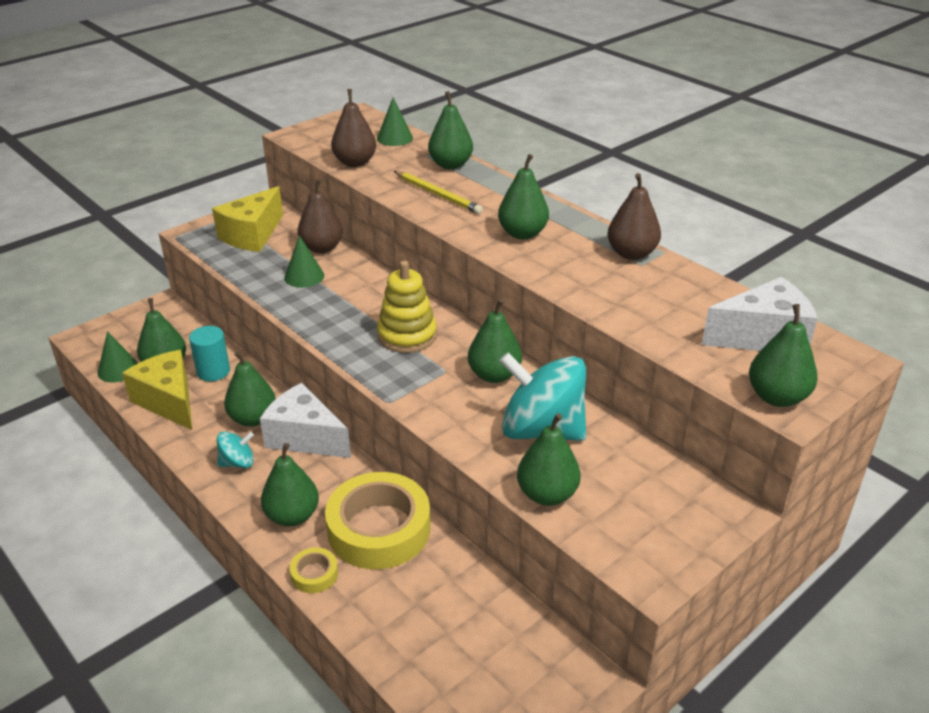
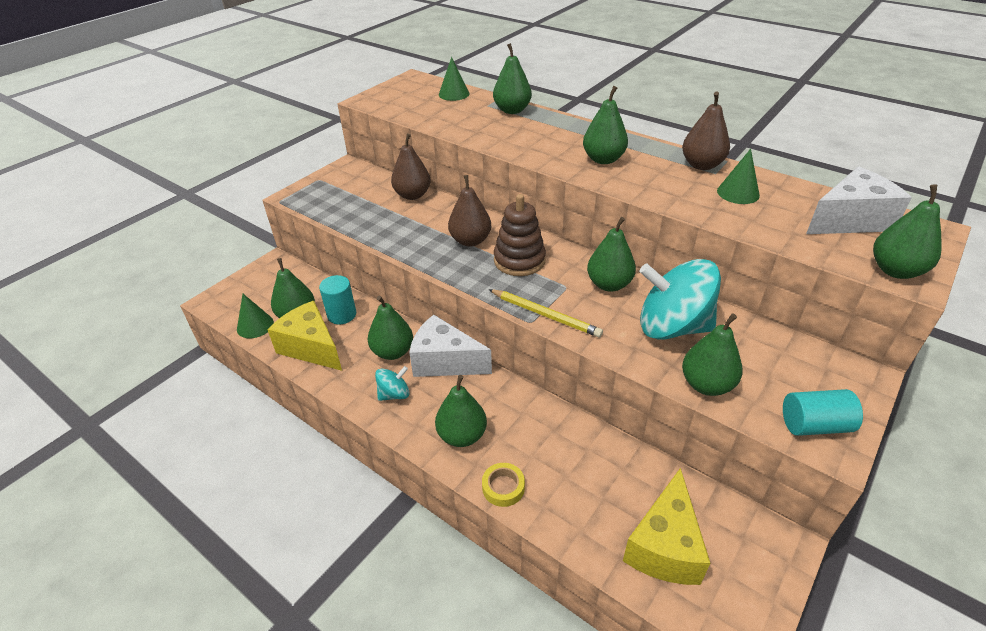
camera: 10 degrees left, 5 degrees up
(252, 235) = (347, 191): yellow cheese -> yellow cheese (664, 546)
(304, 276) = (407, 221): green cone -> green cone (738, 193)
(355, 162) = (430, 117): brown pear -> brown pear (470, 241)
(379, 529) = (542, 434): yellow tape -> none
(407, 335) = (519, 260): yellow stacking toy -> brown stacking toy
(438, 195) = (514, 136): yellow pencil -> yellow pencil (545, 315)
(643, 553) = (814, 425): none -> turquoise cylinder

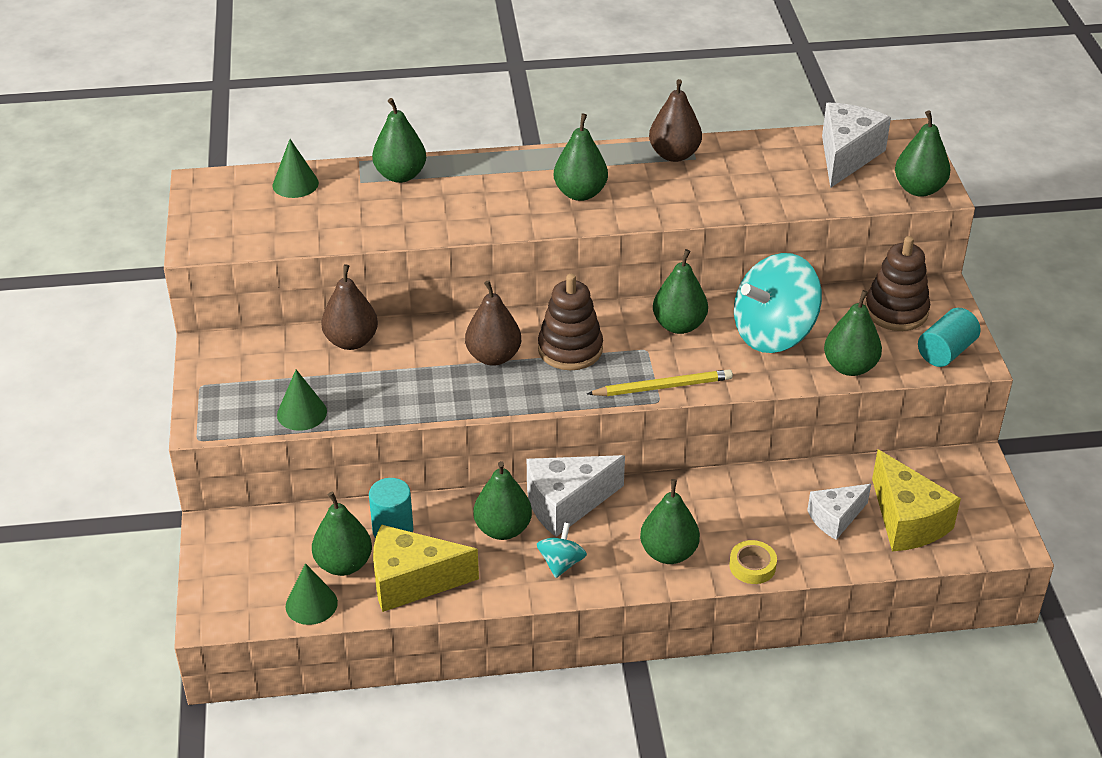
camera: 45 degrees left, 0 degrees up
(607, 499) = (835, 518): none -> white cheese
(738, 193) = (738, 171): green cone -> green cone (302, 413)
(801, 367) = (896, 311): none -> brown stacking toy

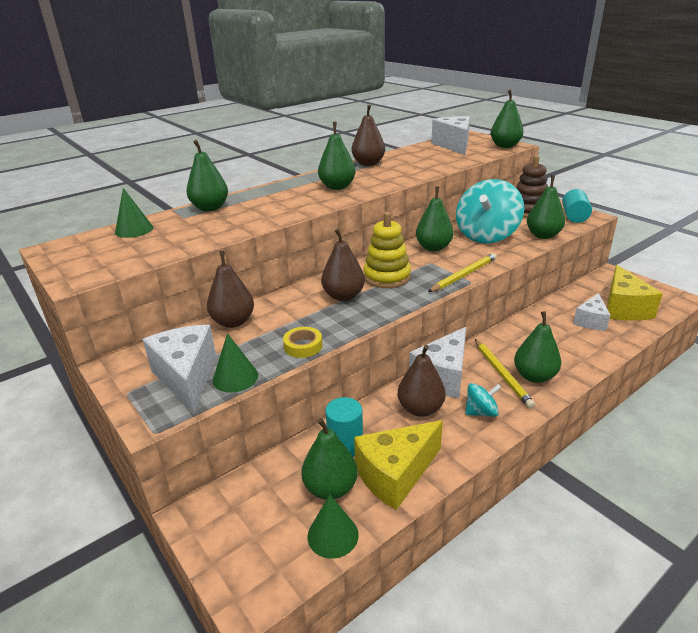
camera: 30 degrees left, 10 degrees down
(260, 392) = (187, 377): none -> white cheese
(503, 529) = (420, 409): green pear -> brown pear
(561, 563) = (481, 412): turquoise spinning top -> turquoise spinning top turned 90 degrees clockwise
(570, 349) = (387, 277): brown stacking toy -> yellow stacking toy
(635, 533) = (502, 374): none -> yellow pencil
(752, 566) = (586, 362): yellow tape -> yellow tape (303, 346)
(907, 521) = (623, 308): yellow cheese -> yellow cheese turned 60 degrees clockwise

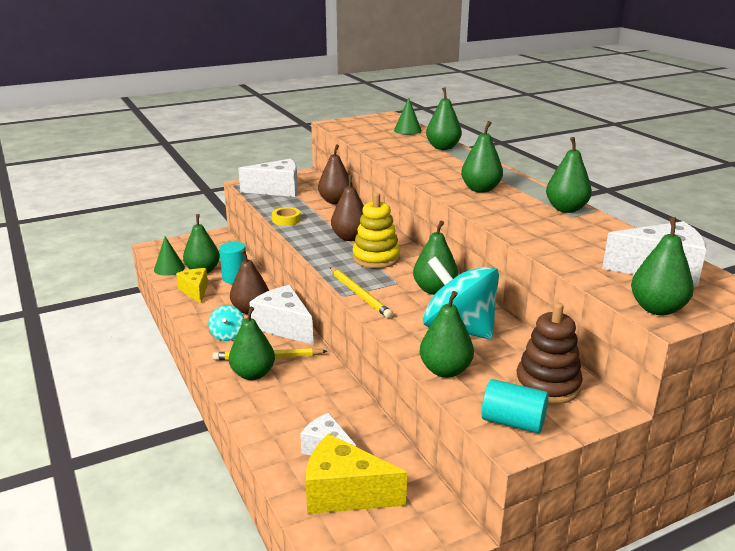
camera: 100 degrees right, 5 degrees down
(235, 377) = (266, 201): green cone -> none
(368, 164) = (566, 209): brown pear -> green pear
(395, 474) = (195, 291): yellow cheese -> yellow cheese, size x0.64

